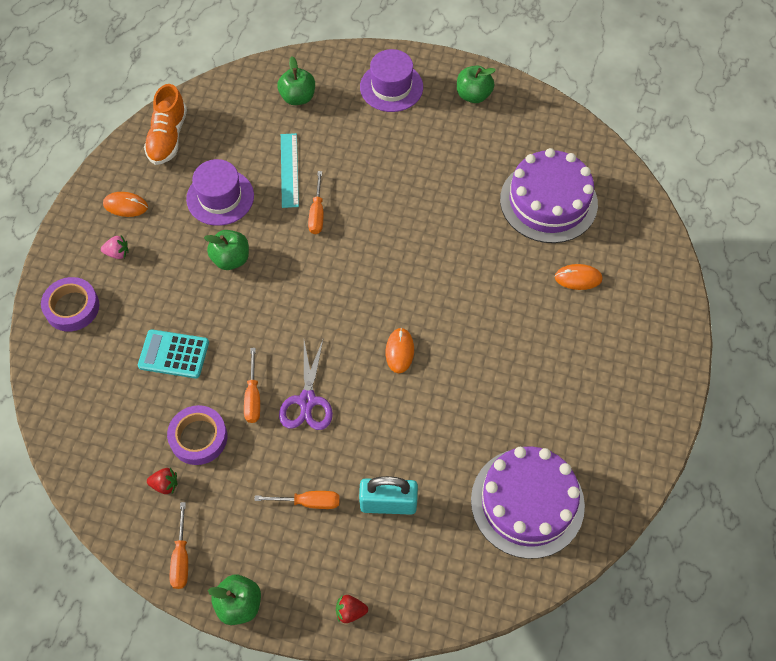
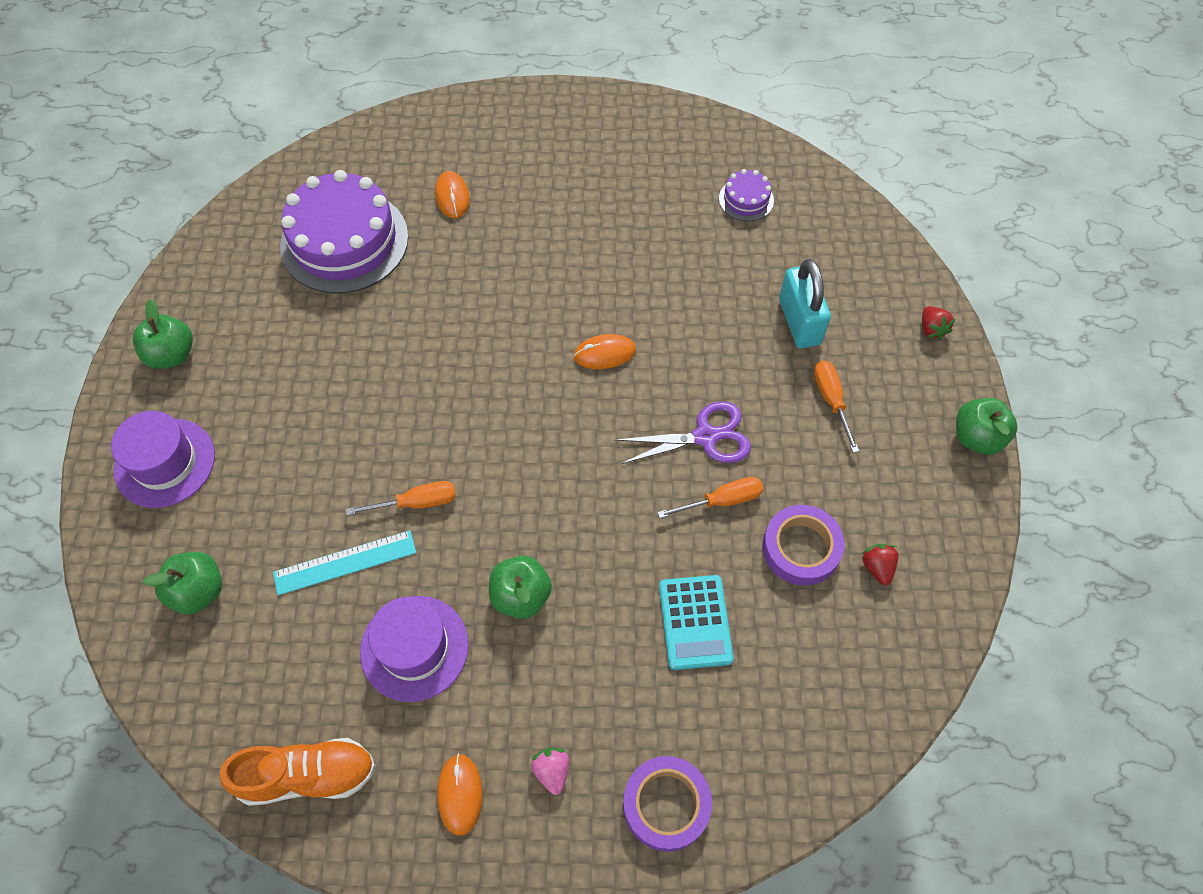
camera: 105 degrees left, 0 degrees up
(181, 558) = (955, 516): orange screwdriver -> none
(527, 502) = (746, 199): purple cake -> purple cake, size x0.44

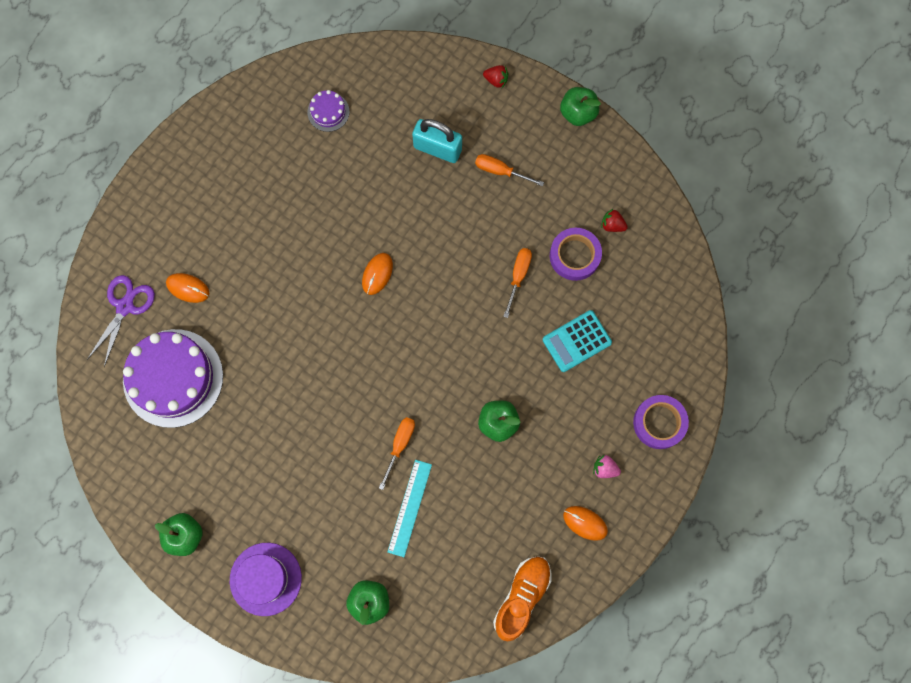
camera: 55 degrees left, 15 degrees up
(414, 648) = (488, 499): purple hat -> none
(695, 622) = (576, 341): turquoise calculator -> turquoise calculator turned 120 degrees clockwise
(706, 437) = (473, 256): purple scissors -> purple scissors (125, 306)

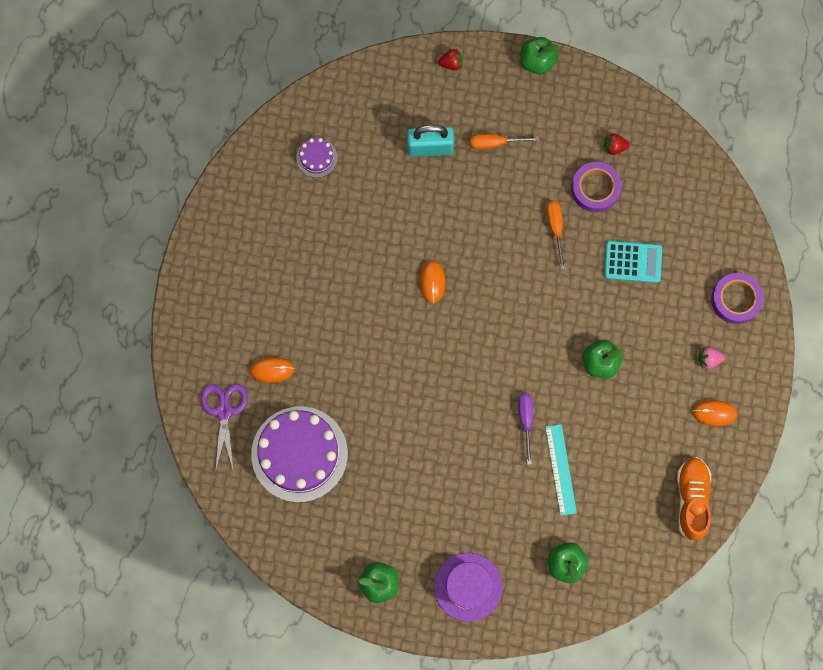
camera: 25 degrees left, 0 degrees up
(399, 445) = (525, 420): orange screwdriver -> purple screwdriver
(576, 341) = (632, 262): turquoise calculator -> turquoise calculator turned 120 degrees counterclockwise

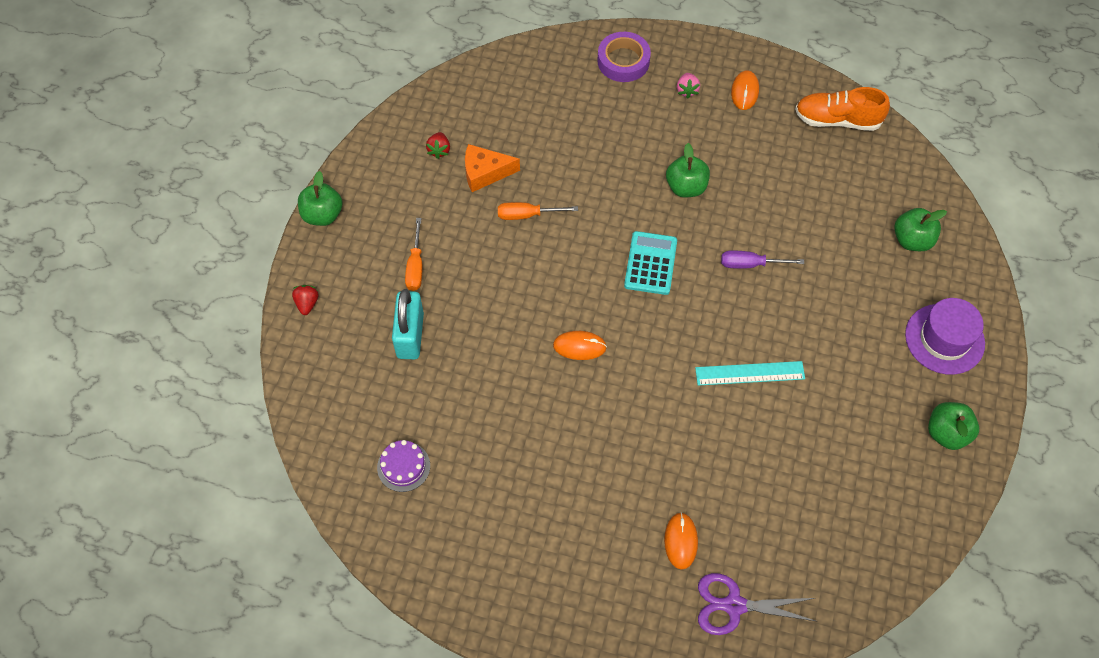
camera: 85 degrees left, 15 degrees down
(299, 454) = (790, 514): purple cake -> none
(560, 469) = (806, 235): turquoise ruler -> turquoise ruler (750, 373)
(595, 189) = (485, 173): purple tape -> orange cheese
(632, 262) = (573, 146): turquoise calculator -> turquoise calculator (650, 263)

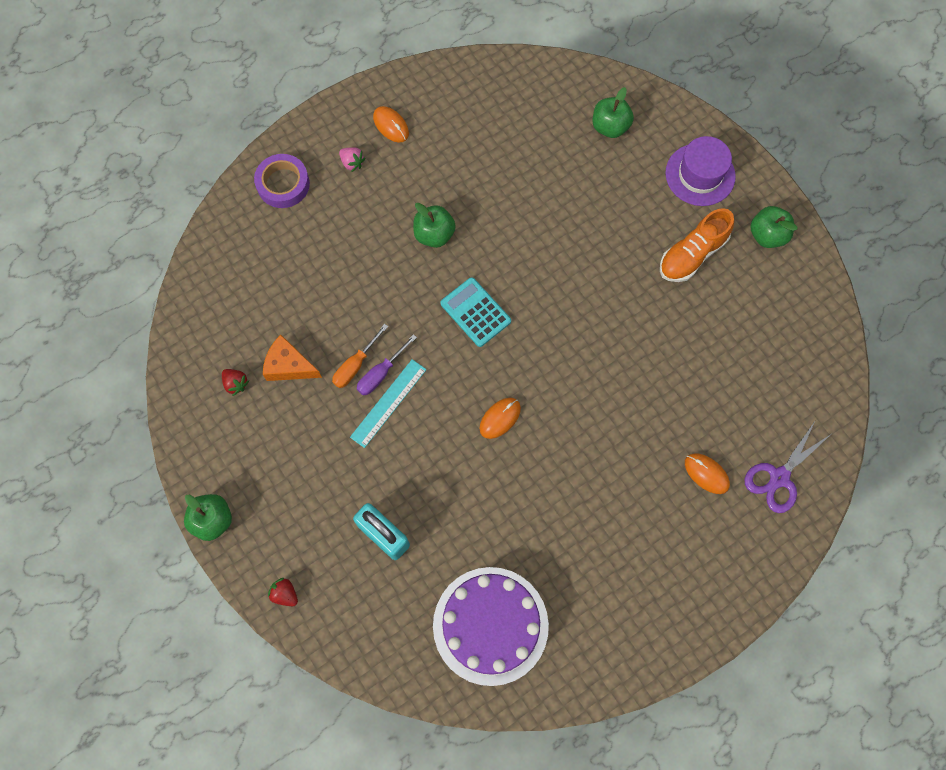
camera: 50 degrees left, 10 degrees up
(403, 466) = (490, 625): purple cake -> purple cake, size x2.25
(415, 266) = (326, 484): orange screwdriver -> none
(485, 173) = (289, 366): orange cheese -> orange cheese turned 75 degrees clockwise
(750, 264) = (536, 246): purple screwdriver -> purple screwdriver (381, 373)
(750, 373) = (620, 320): turquoise ruler -> turquoise ruler (388, 403)
(837, 120) = (472, 87): orange shoe -> orange shoe (692, 254)

